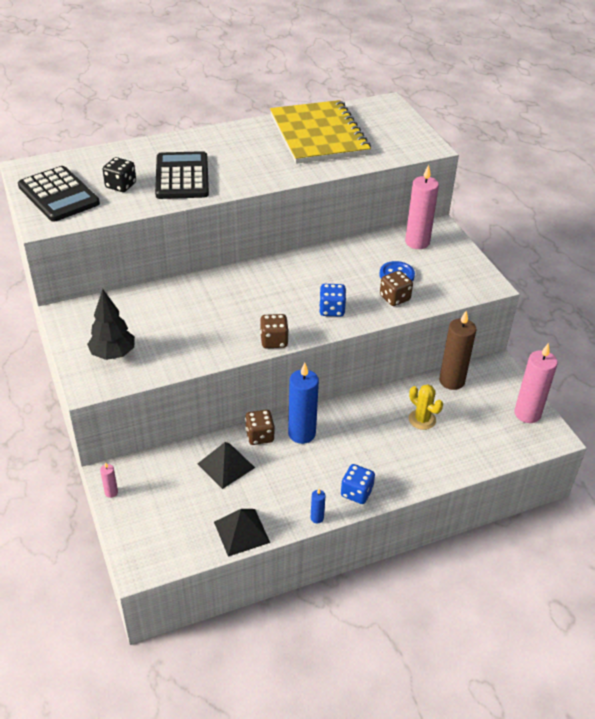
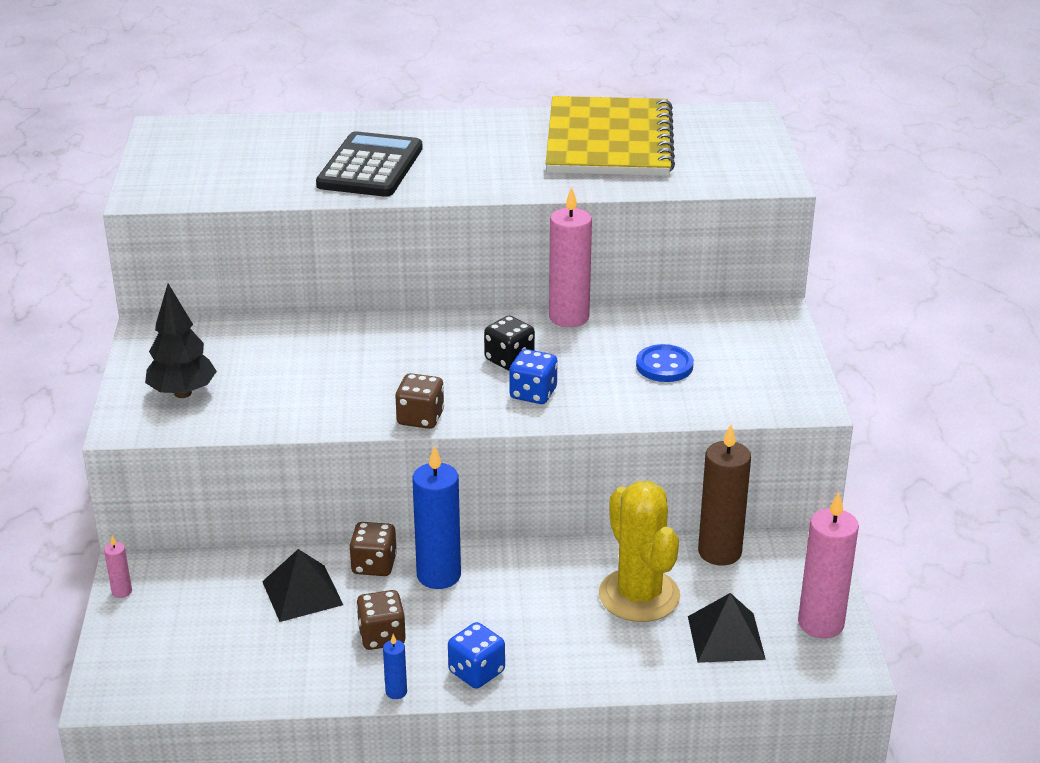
camera: 20 degrees right, 10 degrees down
(58, 195) = (186, 165): black calculator -> none
(121, 185) = (277, 166): black dice -> black dice (509, 360)
(241, 532) = (274, 684): black pyramid -> black pyramid (725, 637)
(394, 298) = (642, 395): brown dice -> brown dice (382, 636)
(417, 242) = (726, 327): pink candle -> pink candle (569, 317)
(422, 419) = (639, 595): yellow cactus -> yellow cactus, size x1.77

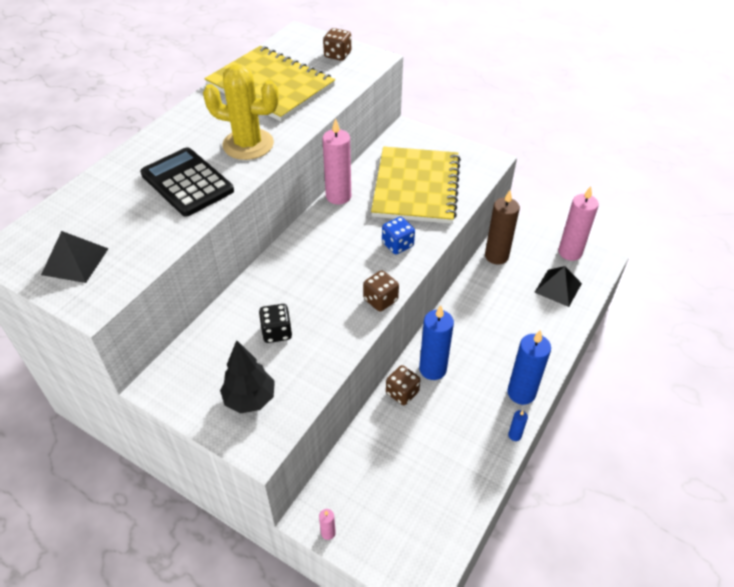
camera: 55 degrees left, 15 degrees up
(302, 593) = (401, 438): black pyramid -> black pyramid (75, 261)
(382, 636) = (465, 419): brown dice -> brown dice (337, 55)
(476, 672) = (521, 393): blue dice -> blue candle
(509, 360) = (356, 238): black dice -> black dice (277, 332)
(639, 595) = (507, 301): yellow cactus -> yellow cactus (248, 144)
(664, 366) = (416, 187): blue button -> yellow notebook

